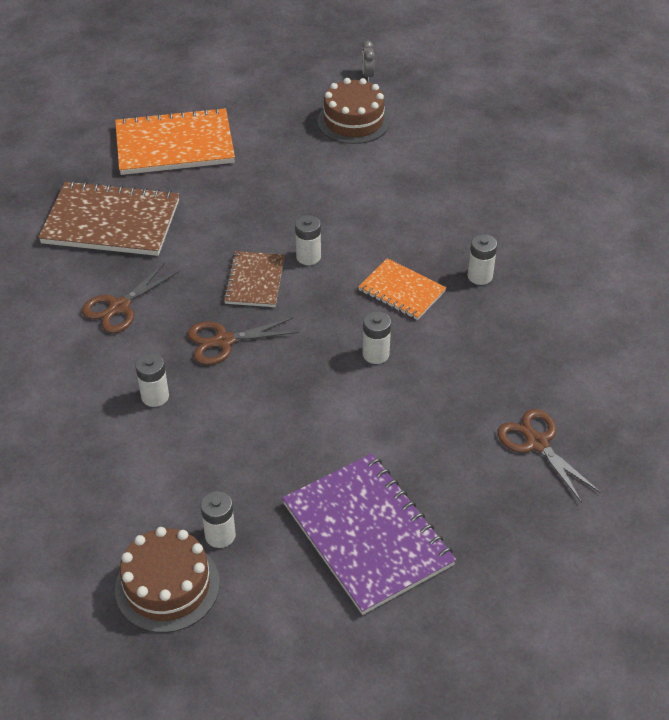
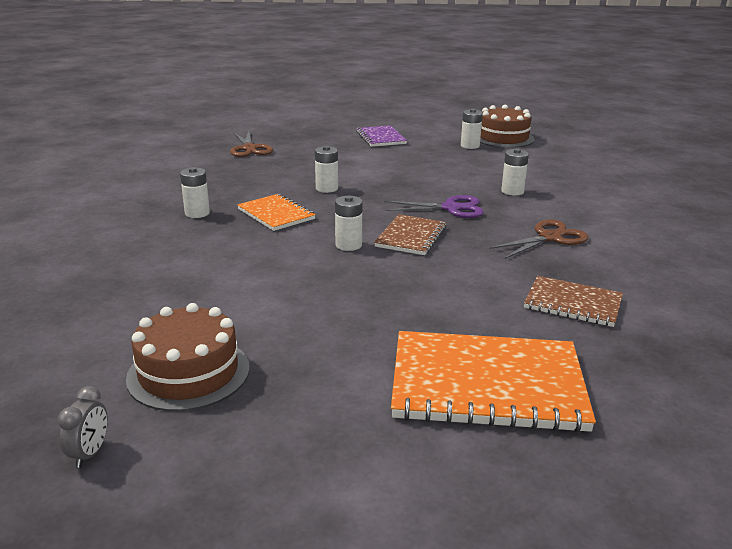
camera: 165 degrees left, 20 degrees down
(111, 222) = (573, 303): brown notebook -> brown notebook, size x0.56
(224, 341) = (451, 208): brown scissors -> purple scissors
(367, 534) = (380, 138): purple notebook -> purple notebook, size x0.56

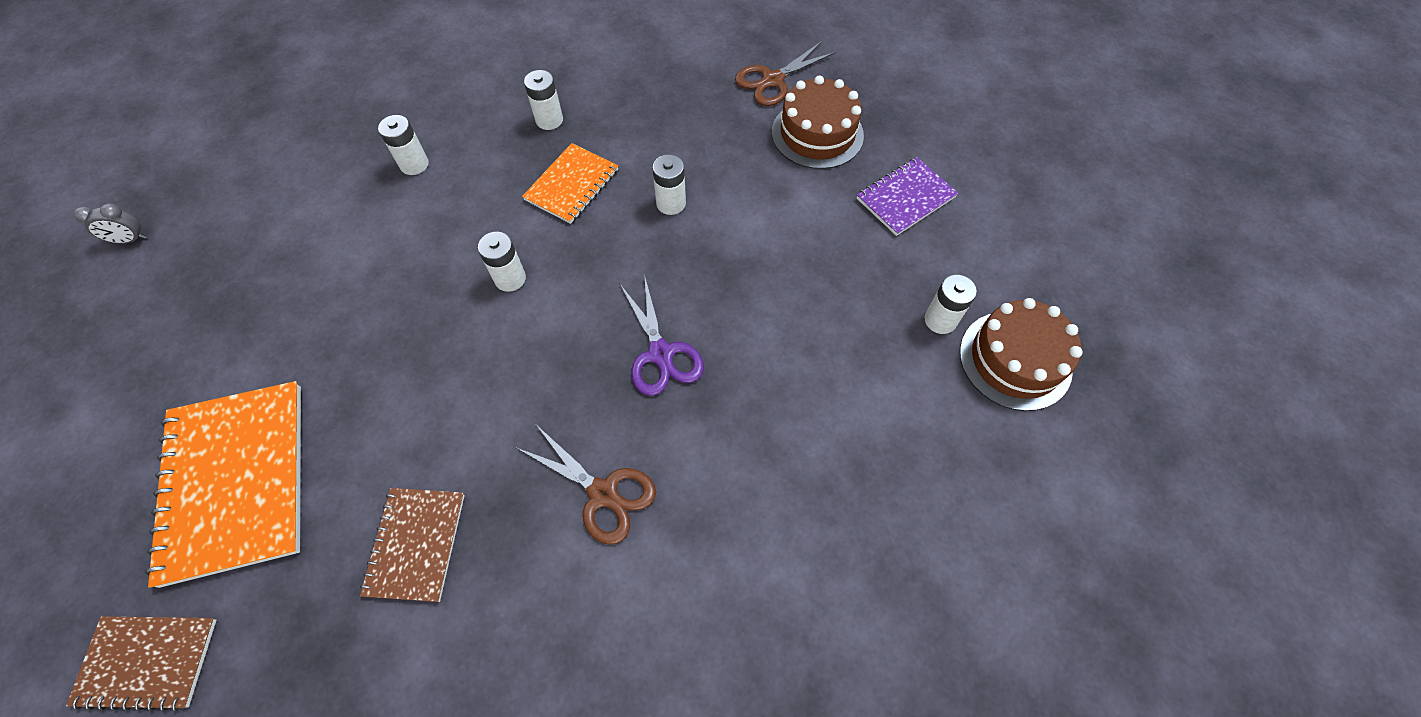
camera: 70 degrees right, 35 degrees up
(188, 373) = (235, 249): brown cake -> brown cake (817, 134)
(411, 237) = (553, 332): brown notebook -> brown notebook (147, 662)
(512, 191) = (759, 418): white battery -> white battery (414, 164)

